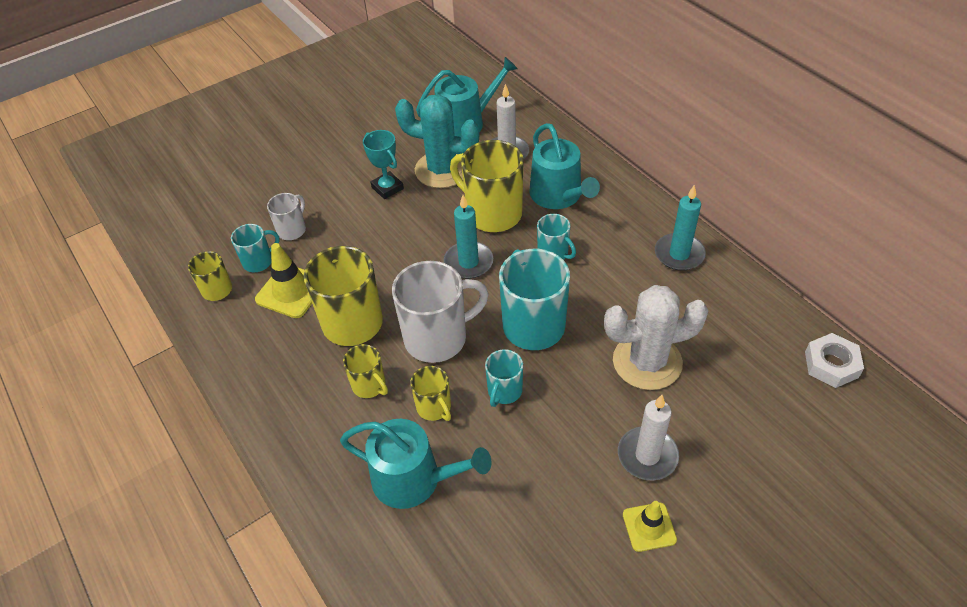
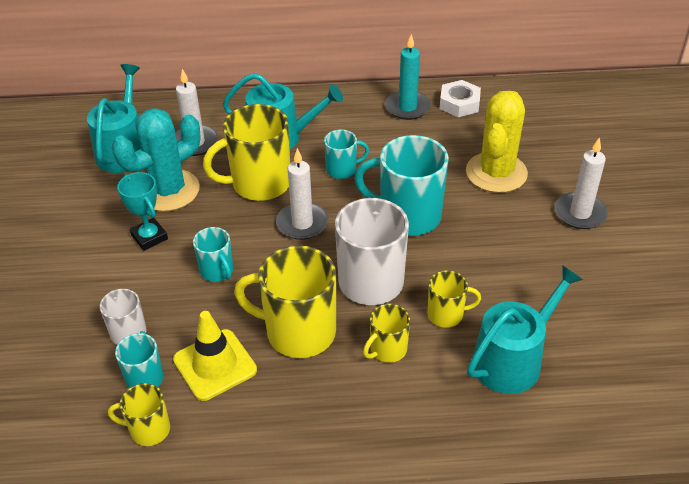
camera: 60 degrees left, 5 degrees down
(369, 385) = (387, 349): yellow mug -> yellow mug turned 150 degrees clockwise
(387, 188) = (149, 237): turquoise trophy -> turquoise trophy turned 60 degrees clockwise
(468, 262) = (302, 223): turquoise candle -> white candle
(504, 391) = (463, 263): turquoise mug -> turquoise mug (217, 271)
(647, 362) = (496, 173): white cactus -> yellow cactus
(649, 527) = (640, 241): yellow traffic cone -> none
(831, 364) = (565, 93): white nut -> white nut (459, 103)

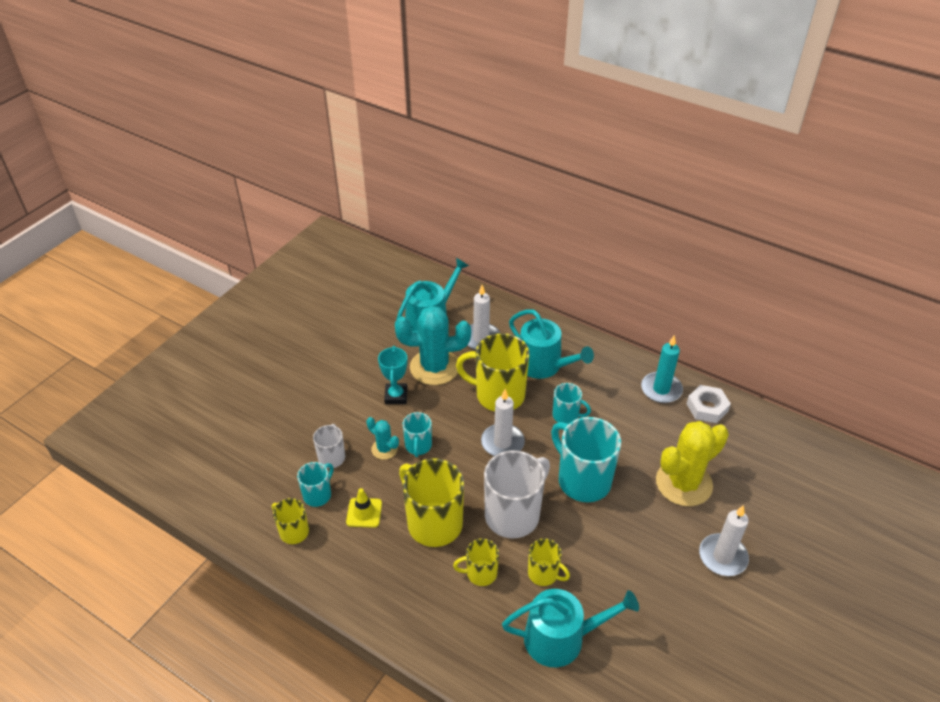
camera: 35 degrees right, 0 degrees up
(182, 293) = (384, 449): none -> turquoise cactus
(215, 365) = (364, 513): yellow traffic cone -> yellow traffic cone, size x0.64

